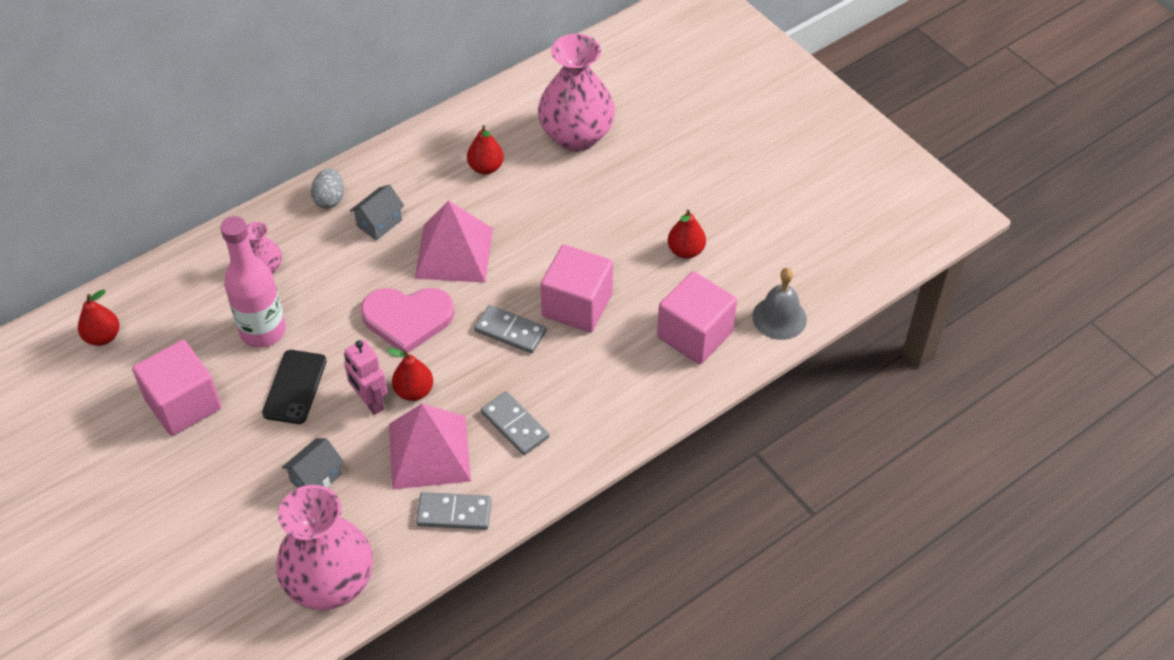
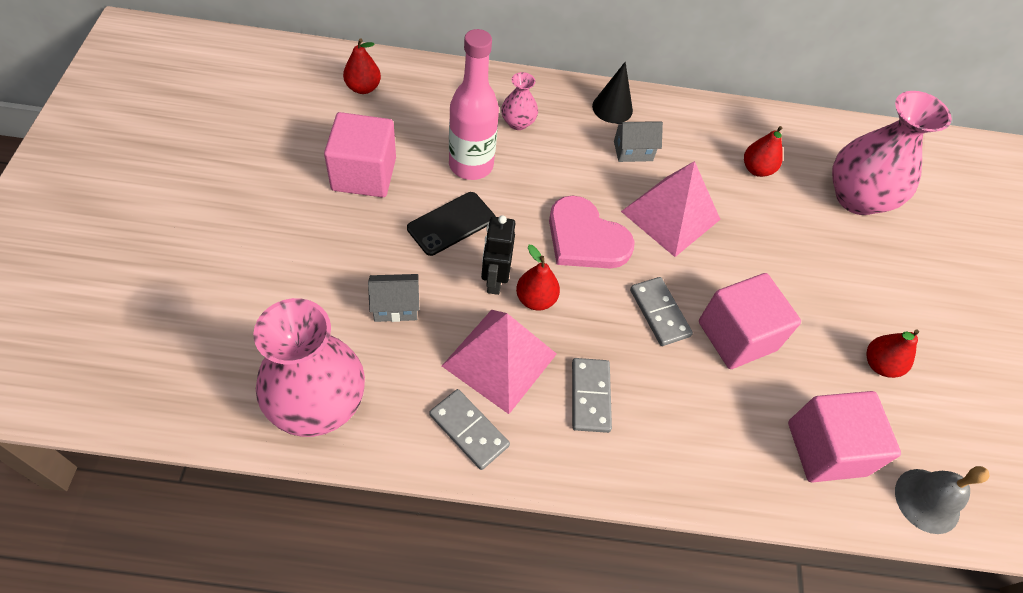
camera: 35 degrees right, 5 degrees up
(330, 199) = (612, 108): grey egg -> black cone
(370, 402) = (494, 280): pink robot -> black robot

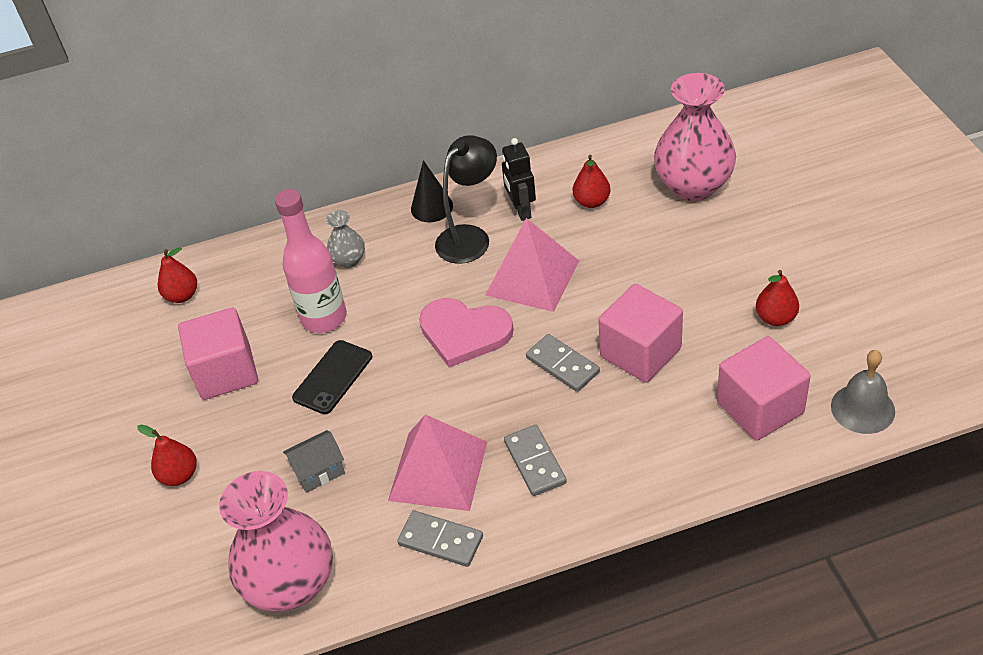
camera: 10 degrees left, 10 degrees down
(494, 280) = (398, 407): black robot -> black robot (521, 210)
(518, 122) = (349, 260): pink vase -> grey vase
(536, 299) = (445, 405): red pear -> red pear (179, 475)
(633, 151) = (470, 237): grey house -> black lamp

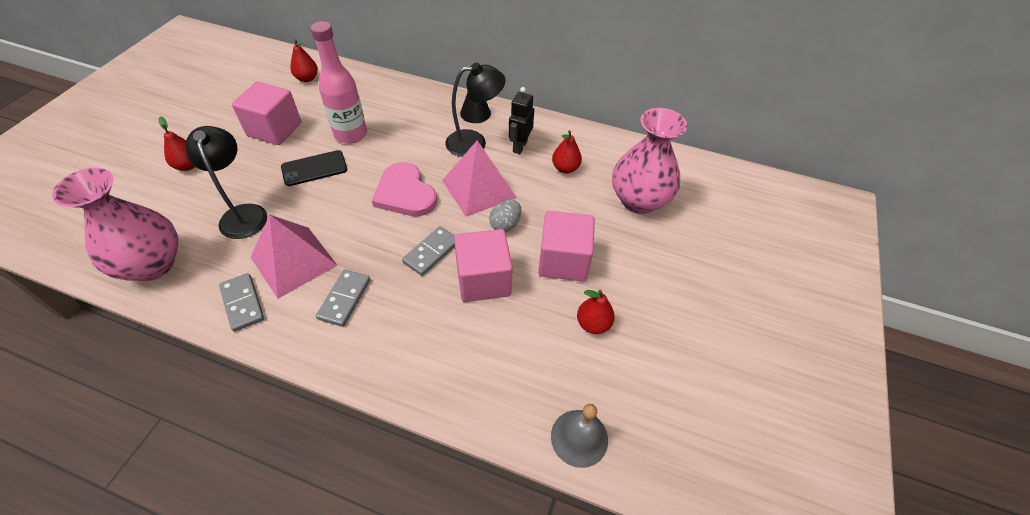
camera: 30 degrees right, 5 degrees up
(319, 471) = (243, 213): grey house -> black lamp
(349, 260) = (400, 113): grey vase -> none
(562, 365) = (431, 252): grey domino -> grey domino turned 45 degrees clockwise
(600, 292) = (505, 225): none -> grey egg
(760, 407) = (511, 377): pink cube -> pink cube (563, 260)

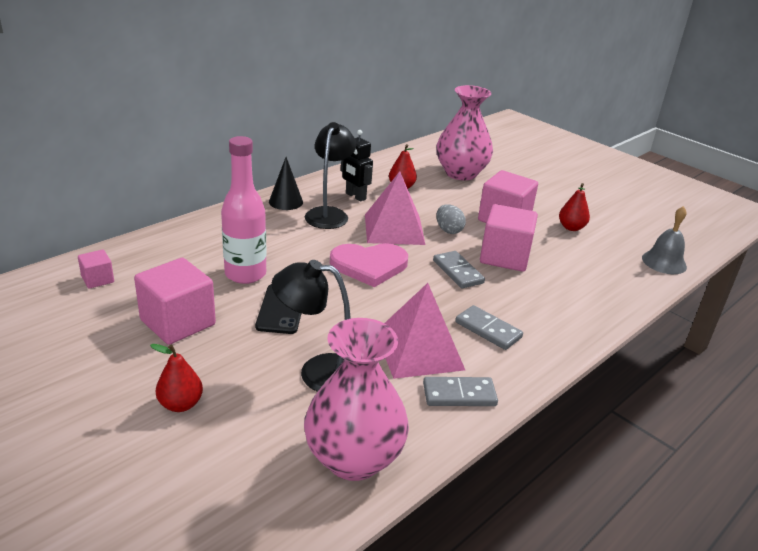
camera: 65 degrees left, 20 degrees down
(307, 78) = (97, 279): red pear -> pink cube

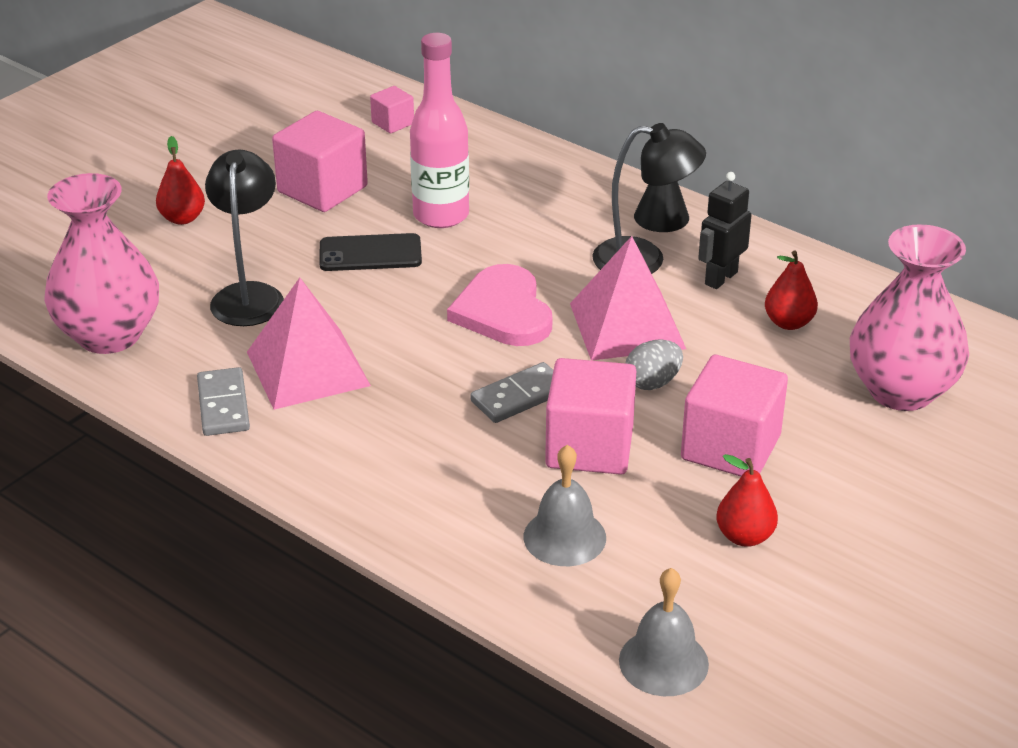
camera: 85 degrees right, 5 degrees up
(488, 330) = (370, 429): grey domino -> none
(580, 275) = (564, 537): none -> grey bell

